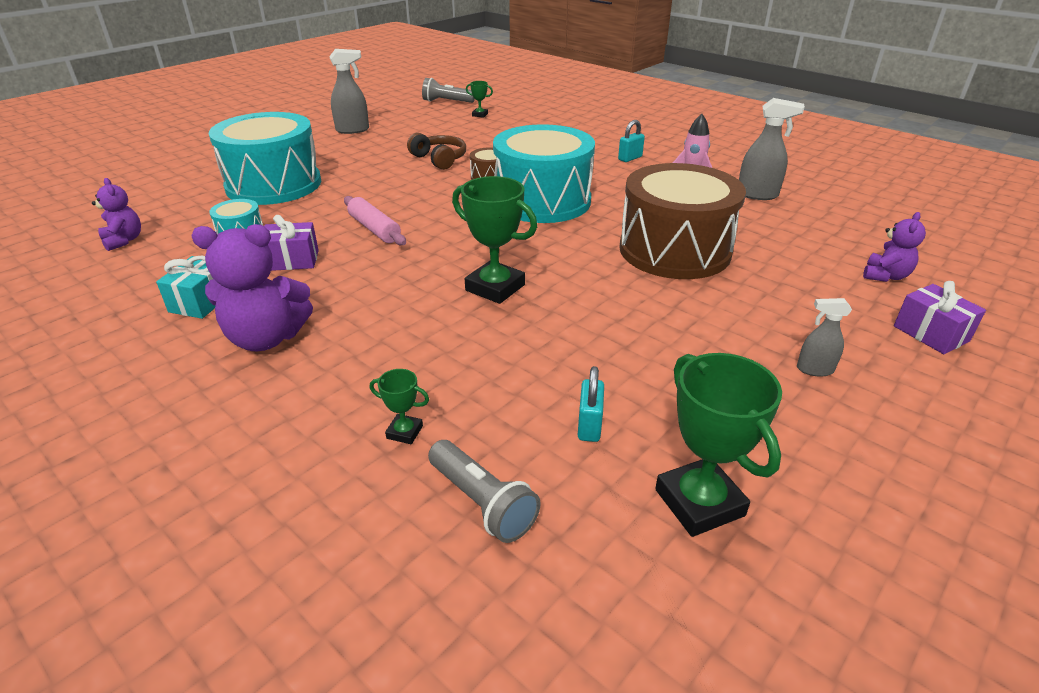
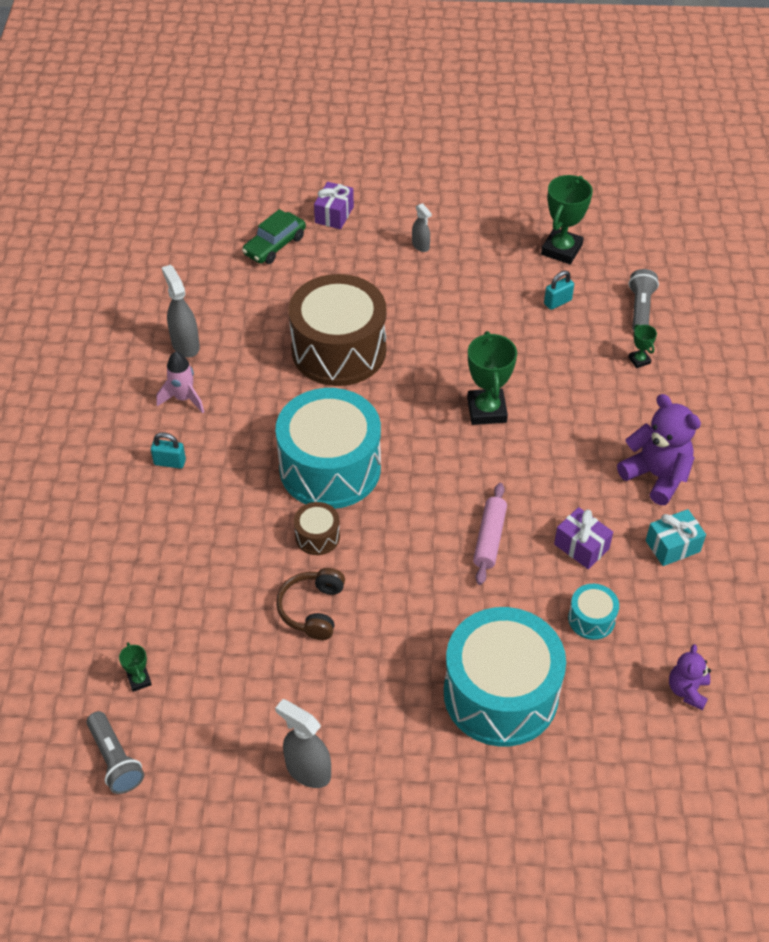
camera: 130 degrees left, 15 degrees up
(885, 276) = (274, 245): purple teddy bear -> green car

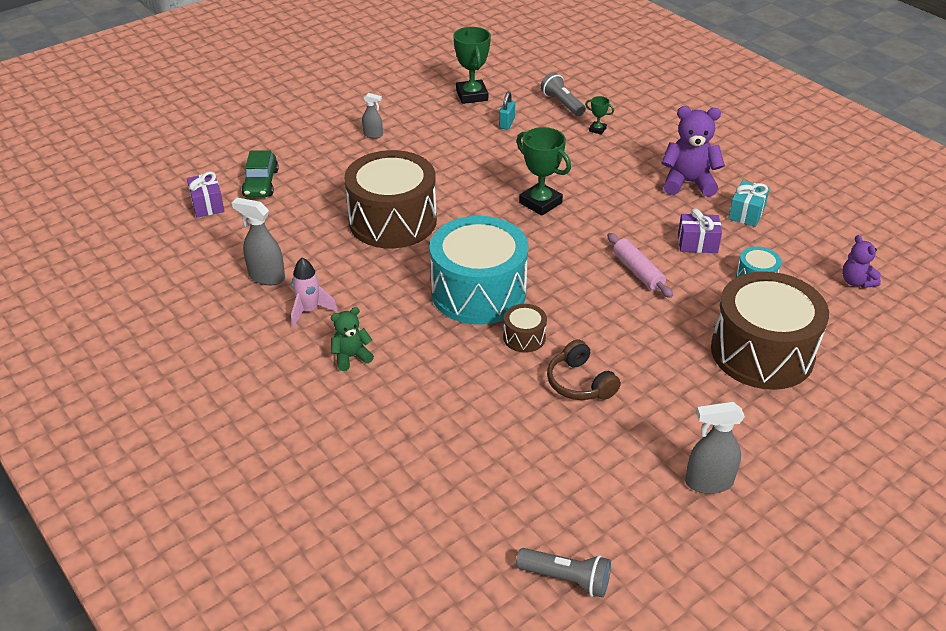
camera: 40 degrees left, 10 degrees down
(139, 680) = (514, 512): green trophy -> none
(170, 462) = (351, 357): turquoise padlock -> green teddy bear
(334, 215) = (285, 145): purple gift -> purple gift (207, 205)
(500, 694) = (762, 352): turquoise drum -> brown drum

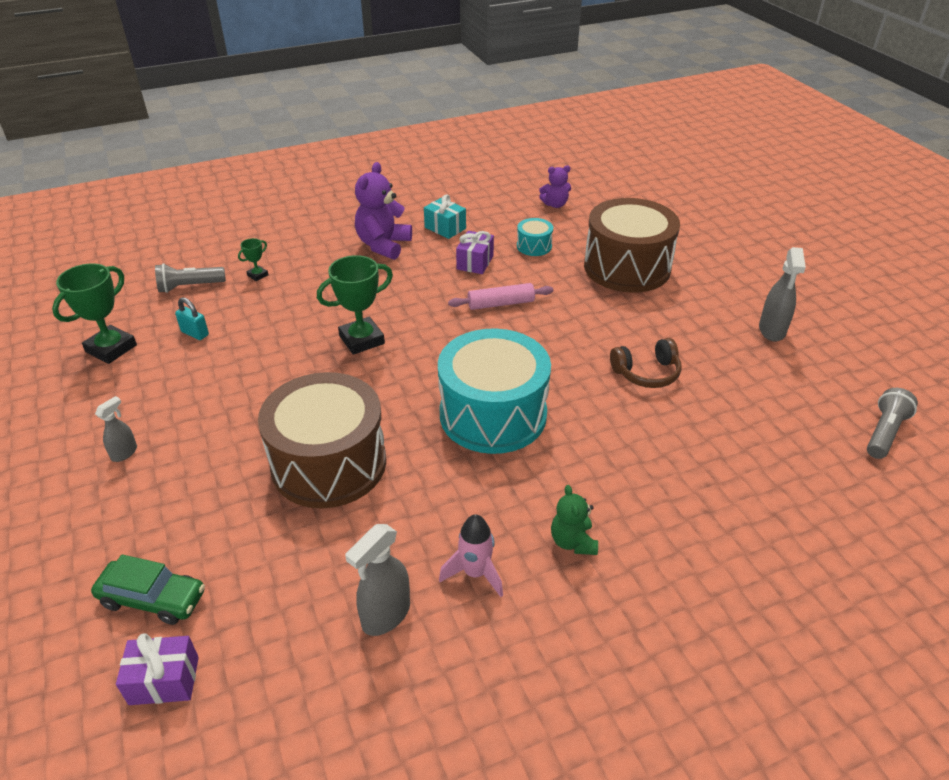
camera: 75 degrees left, 0 degrees up
(472, 95) = (111, 348): green trophy -> green trophy turned 60 degrees counterclockwise
(524, 337) = (574, 395): brown drum -> none

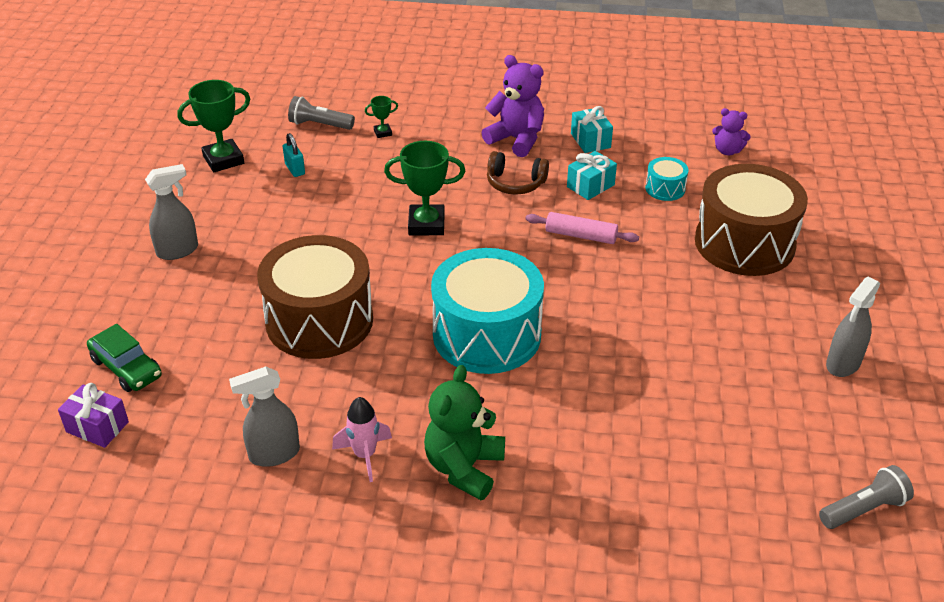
camera: 30 degrees right, 0 degrees up
(124, 453) = (178, 250): grey spray bottle -> grey spray bottle, size x1.67
(383, 245) = (516, 139): purple teddy bear -> purple teddy bear turned 75 degrees clockwise
(475, 262) = (590, 186): purple gift -> turquoise gift
(573, 542) = (464, 468): green teddy bear -> green teddy bear, size x1.72
(646, 373) = (665, 354): brown headphones -> brown headphones (515, 183)

